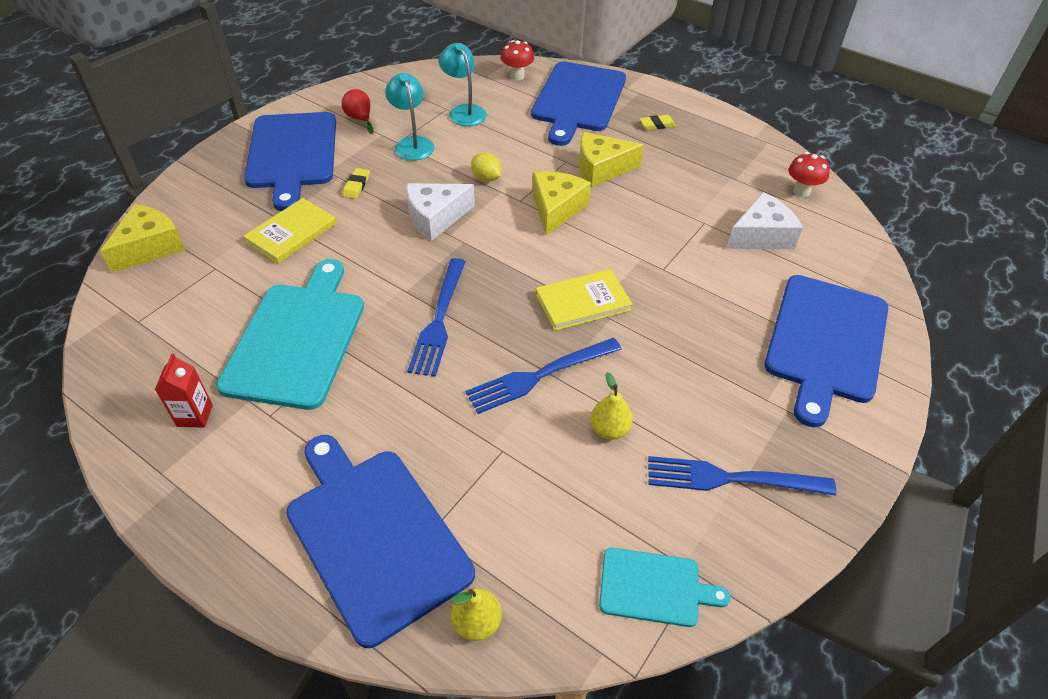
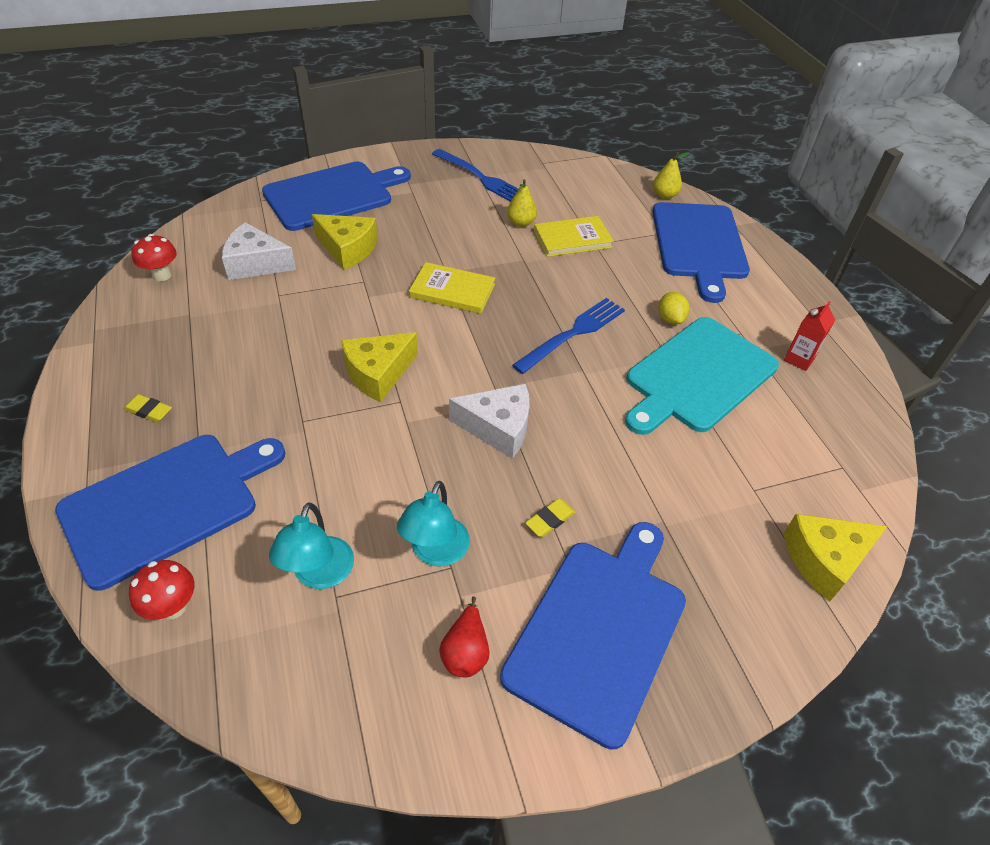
camera: 145 degrees left, 0 degrees up
(292, 233) = (657, 491): yellow book -> yellow book (572, 239)
(486, 178) = (403, 447): yellow lemon -> yellow lemon (670, 319)
(539, 376) = (534, 265): blue fork -> none
(601, 168) = (281, 391): yellow cheese -> yellow cheese (347, 249)
(654, 588) = (568, 168): turquoise cutting board -> none

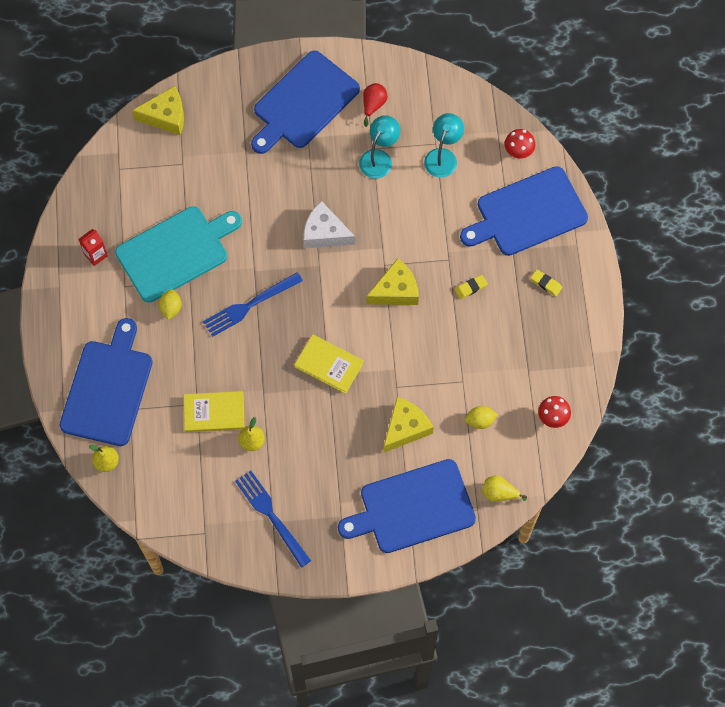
camera: 165 degrees left, 20 degrees up
(235, 213) = (499, 493): none -> yellow pear
(256, 264) = (480, 421): white cheese -> yellow lemon
(347, 249) = (405, 428): yellow cheese -> yellow cheese turned 90 degrees clockwise
(550, 520) = (310, 166): yellow eraser -> yellow eraser (471, 288)

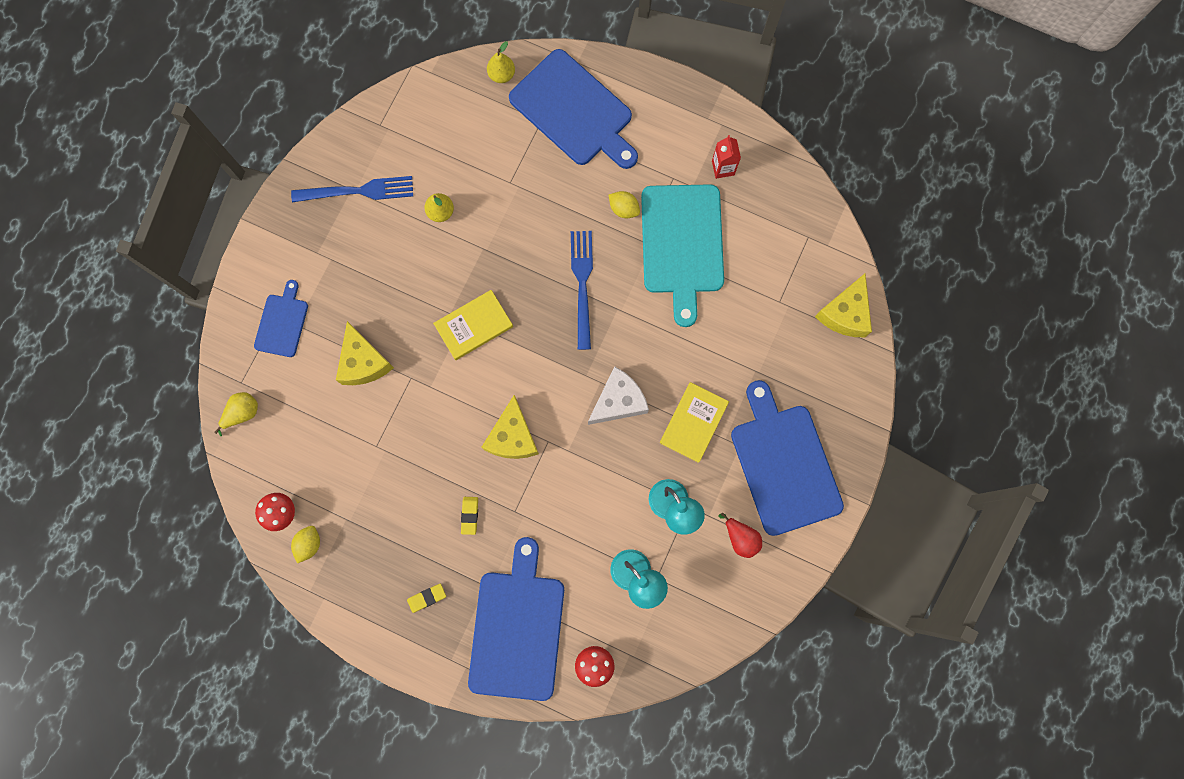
camera: 120 degrees right, 10 degrees up
(214, 412) = (491, 193): yellow book -> yellow book (693, 422)
(412, 507) = (282, 322): blue cutting board -> blue cutting board, size x0.52
(480, 421) = (325, 439): yellow lemon -> yellow lemon (309, 544)

